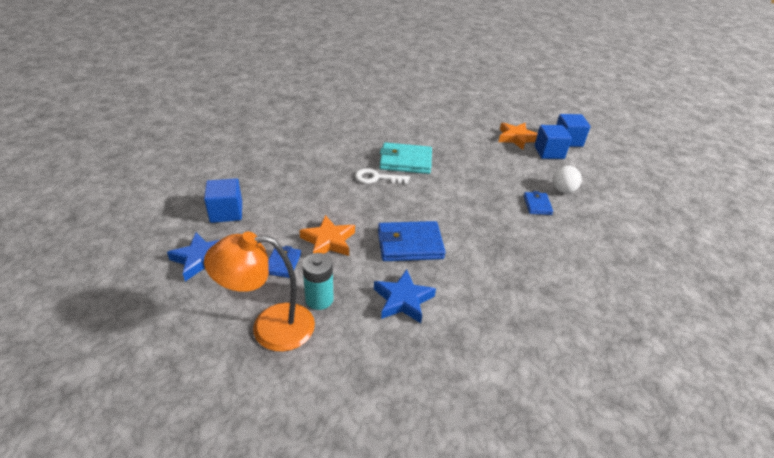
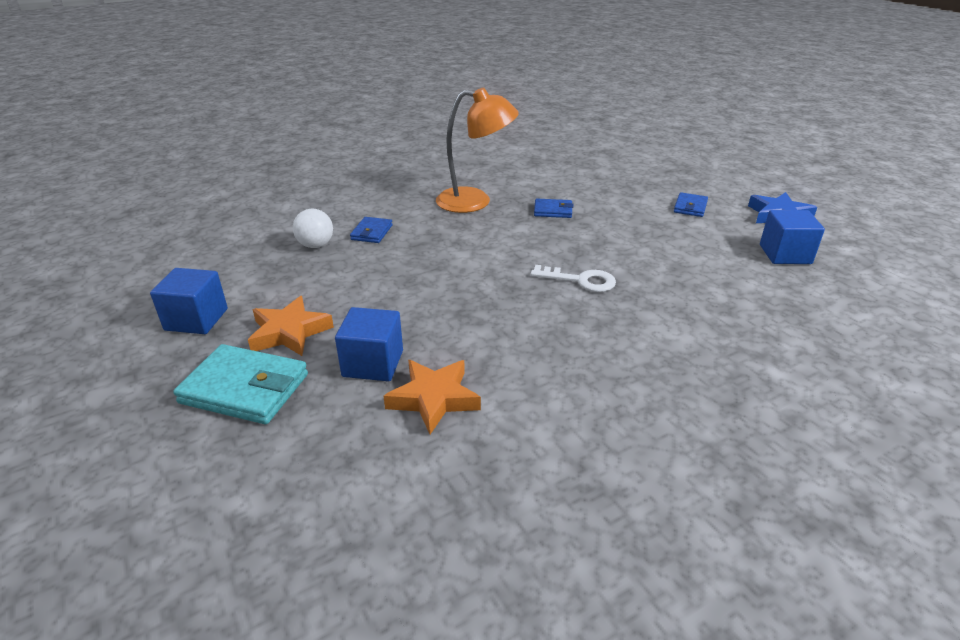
camera: 165 degrees left, 5 degrees down
(270, 327) = (685, 175): orange lamp -> orange lamp (475, 201)
(319, 299) = (647, 184): turquoise battery -> none
(328, 241) = (645, 219): orange star -> orange star (434, 399)
(403, 300) = (570, 179): blue star -> none
(405, 161) = (527, 303): turquoise wallet -> turquoise wallet (245, 389)
(410, 244) = (553, 211): blue wallet -> blue wallet, size x0.55
(549, 152) = (263, 300): blue cube -> blue cube (373, 363)

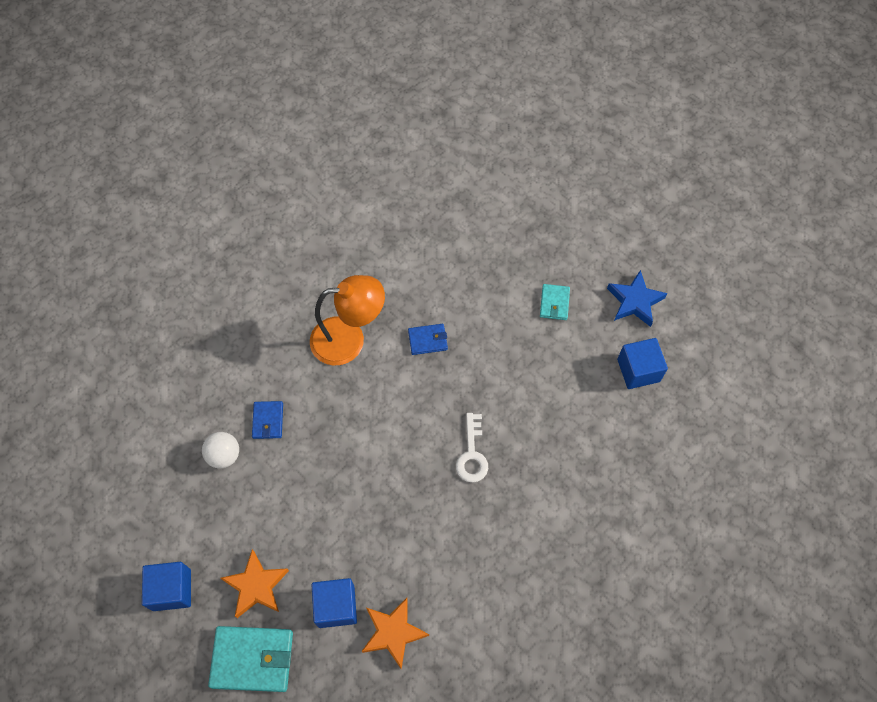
camera: 15 degrees left, 30 degrees up
(580, 280) = (472, 454): white key -> white key turned 90 degrees clockwise
(690, 207) = (554, 303): blue wallet -> turquoise wallet

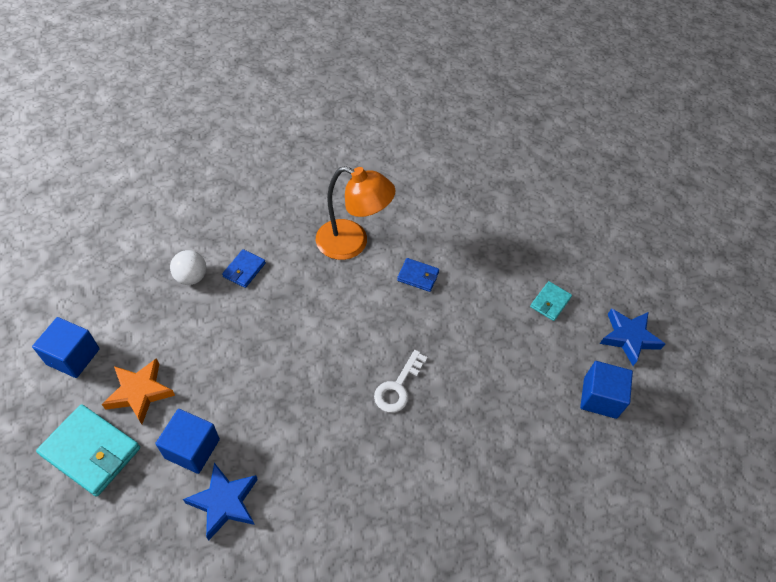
camera: 25 degrees right, 10 degrees down
(393, 633) = (224, 502): orange star -> blue star

